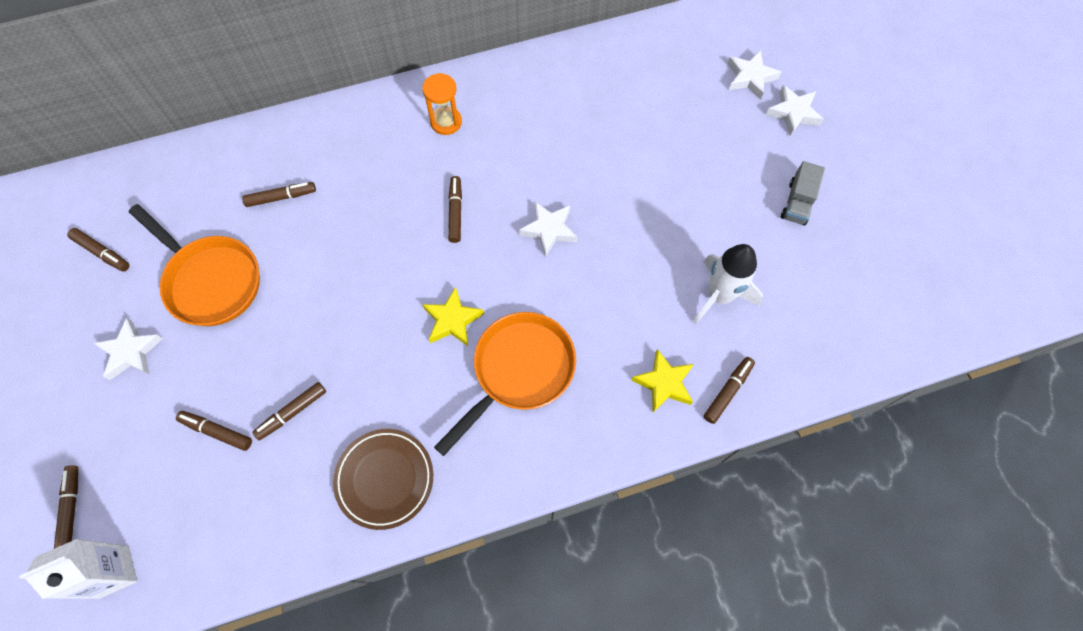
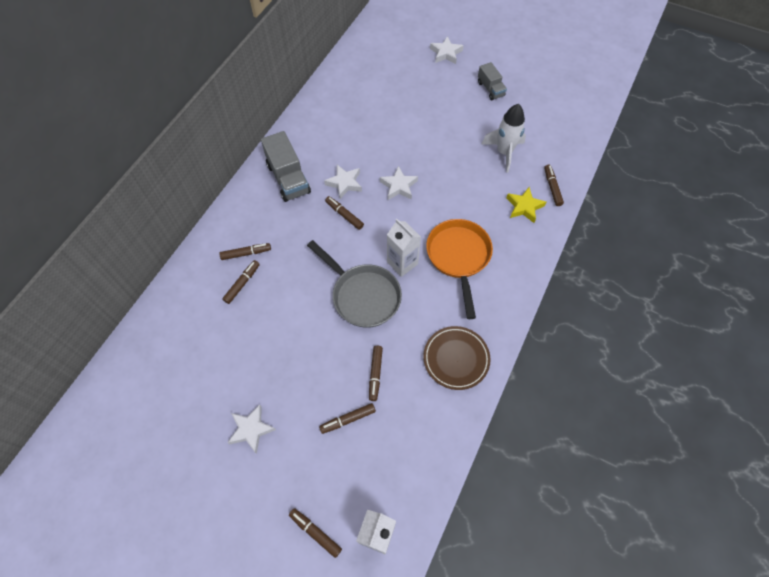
camera: 45 degrees left, 5 degrees down
(102, 253) = (168, 399): brown marker -> brown marker (246, 253)
(210, 281) = (253, 356): orange pan -> none
(374, 318) = (363, 295): none -> grey pan
(446, 122) = (288, 178): orange hourglass -> grey truck
(452, 320) = (402, 263): yellow star -> white carton
(750, 77) = (410, 51): white star -> white star (344, 183)

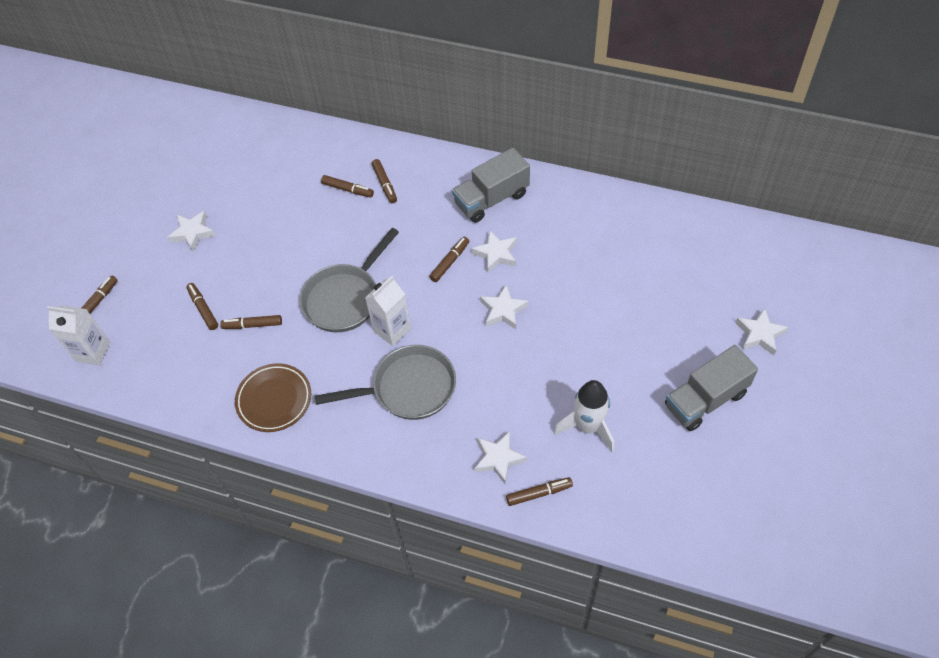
camera: 85 degrees right, 5 degrees down
(458, 257) = (408, 388): orange pan -> grey pan
(490, 89) = (705, 399): grey truck -> grey truck, size x1.67
(524, 207) = (498, 459): yellow star -> white star

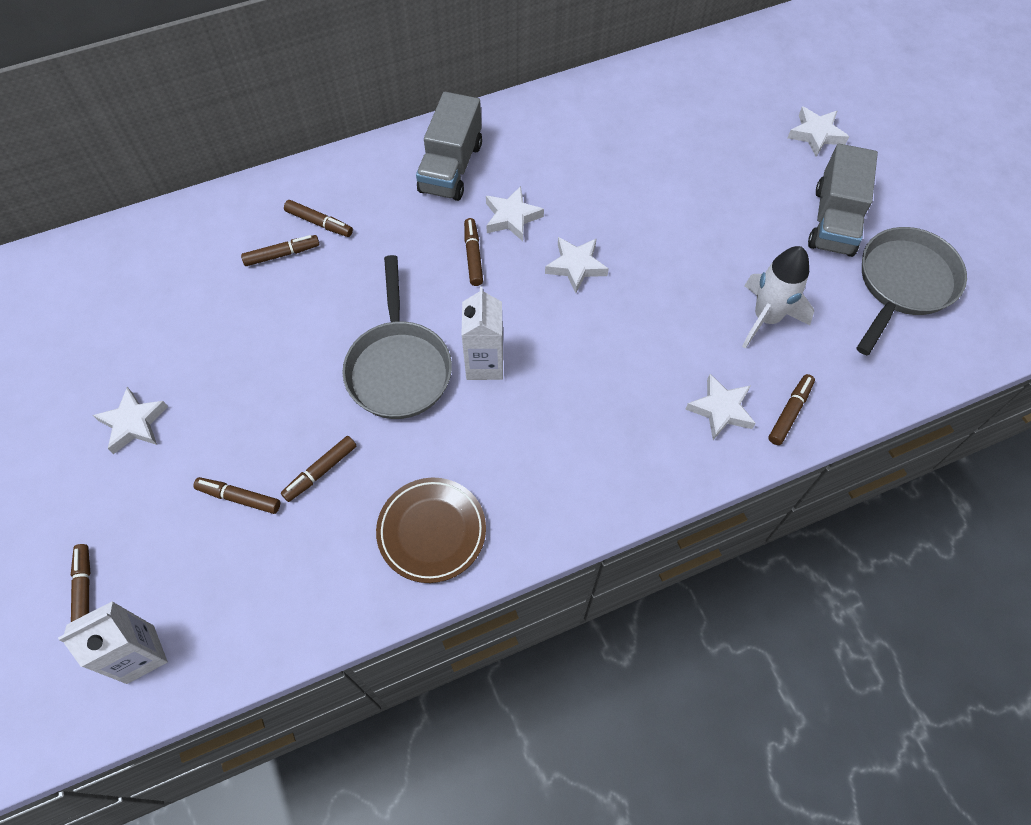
camera: 45 degrees left, 5 degrees up
(408, 388) = (563, 409): grey pan -> grey pan (903, 284)

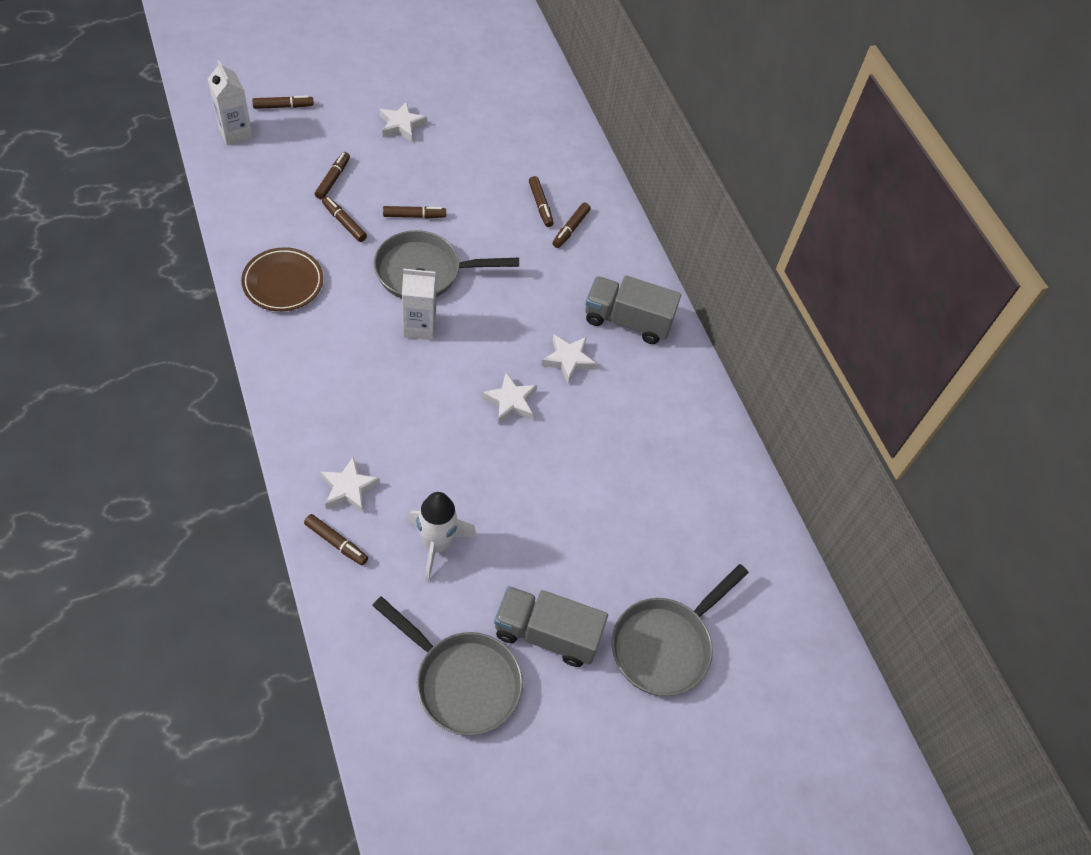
camera: 85 degrees right, 5 degrees down
(473, 256) = (528, 328): brown marker -> brown marker (414, 216)
(816, 134) = (665, 645): white star -> grey pan

